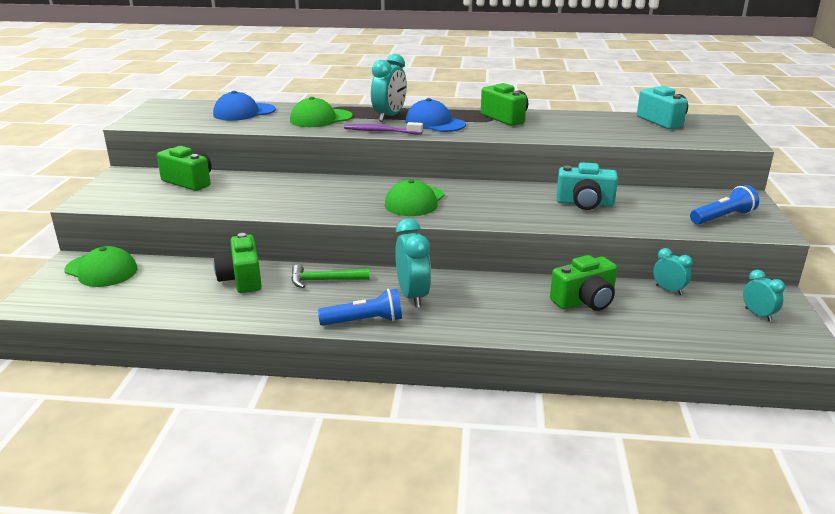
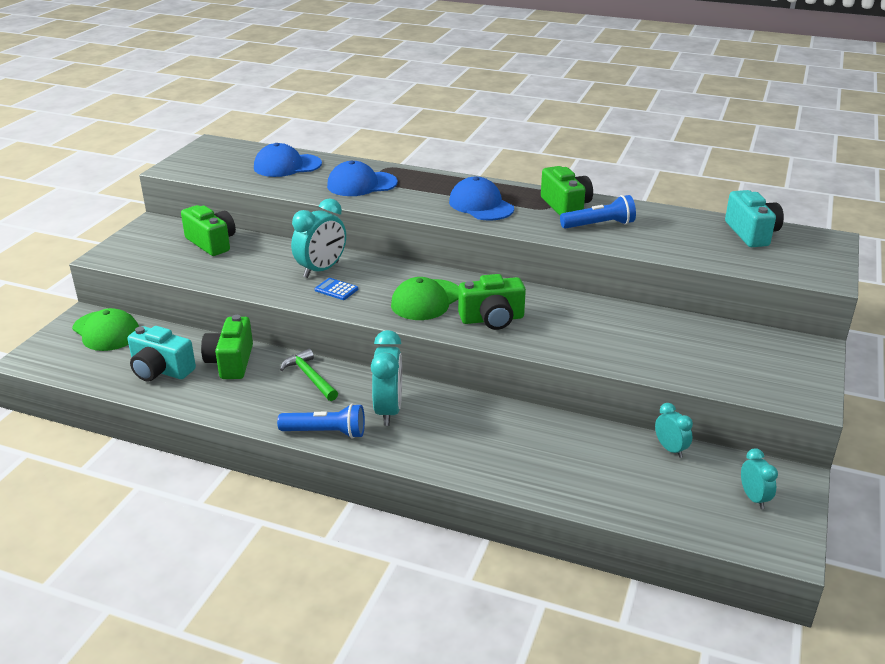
camera: 15 degrees right, 5 degrees up
(320, 119) = (361, 184): green cap -> blue cap
(324, 280) = (310, 377): green hammer -> green hammer turned 45 degrees clockwise
(328, 202) = (336, 289): none -> blue calculator
(381, 131) = (415, 211): purple toothbrush -> none
(389, 117) = (437, 189): turquoise clock -> turquoise clock (321, 270)
(584, 203) = (612, 329): turquoise camera -> turquoise camera (161, 370)
(584, 301) = (567, 447): green camera -> green camera (492, 319)
(722, 217) = (763, 372): blue flashlight -> blue flashlight (599, 225)

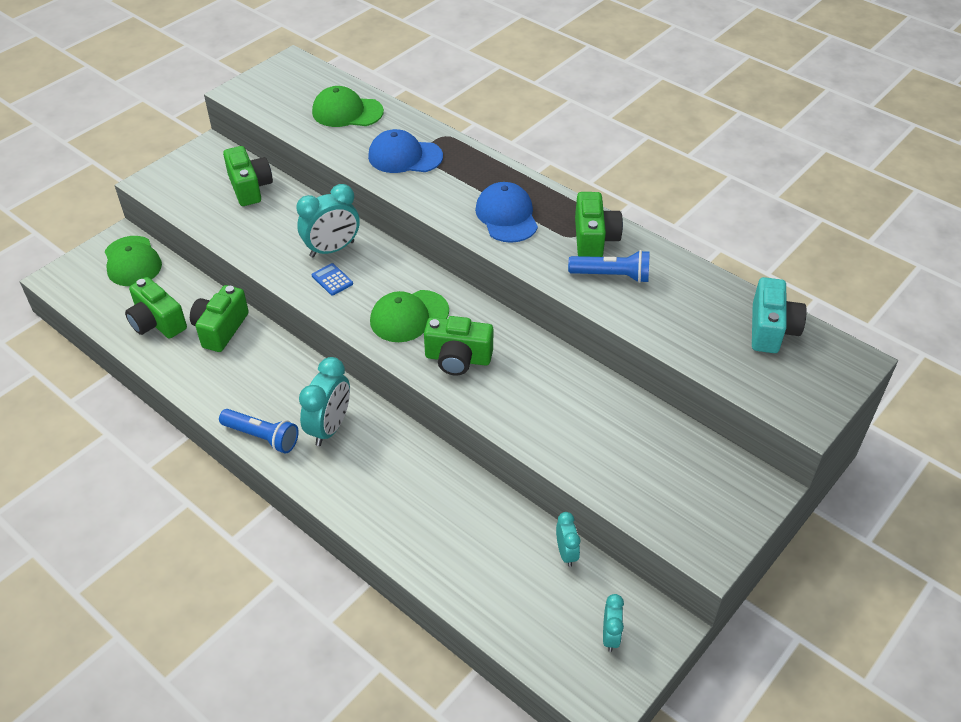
camera: 20 degrees right, 15 degrees up
(161, 370) = (157, 322): turquoise camera -> green camera
(287, 166) = (347, 112): blue cap -> green cap
(310, 377) = (280, 367): green hammer -> none

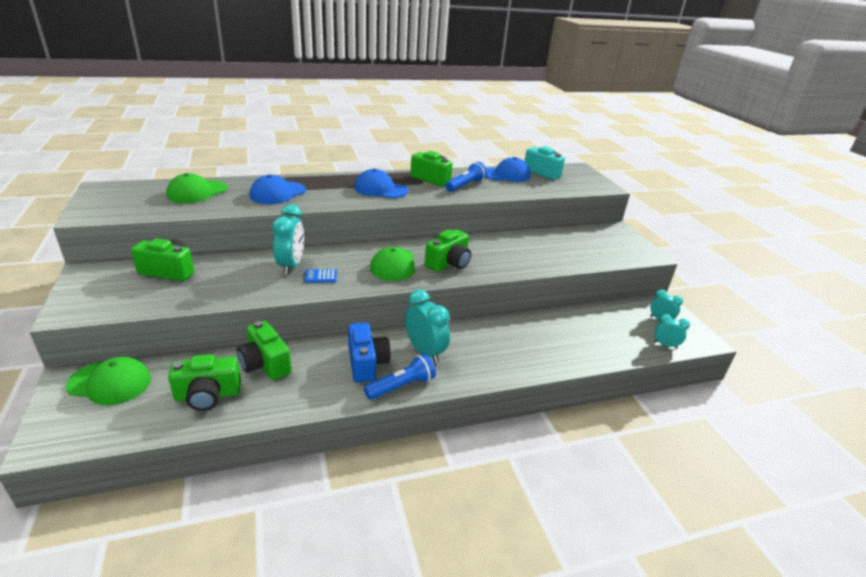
camera: 60 degrees left, 15 degrees down
(275, 394) = (366, 363): none -> blue camera
(566, 553) = (596, 309): turquoise clock -> turquoise clock (665, 345)
(707, 296) = (506, 175): none -> blue cap

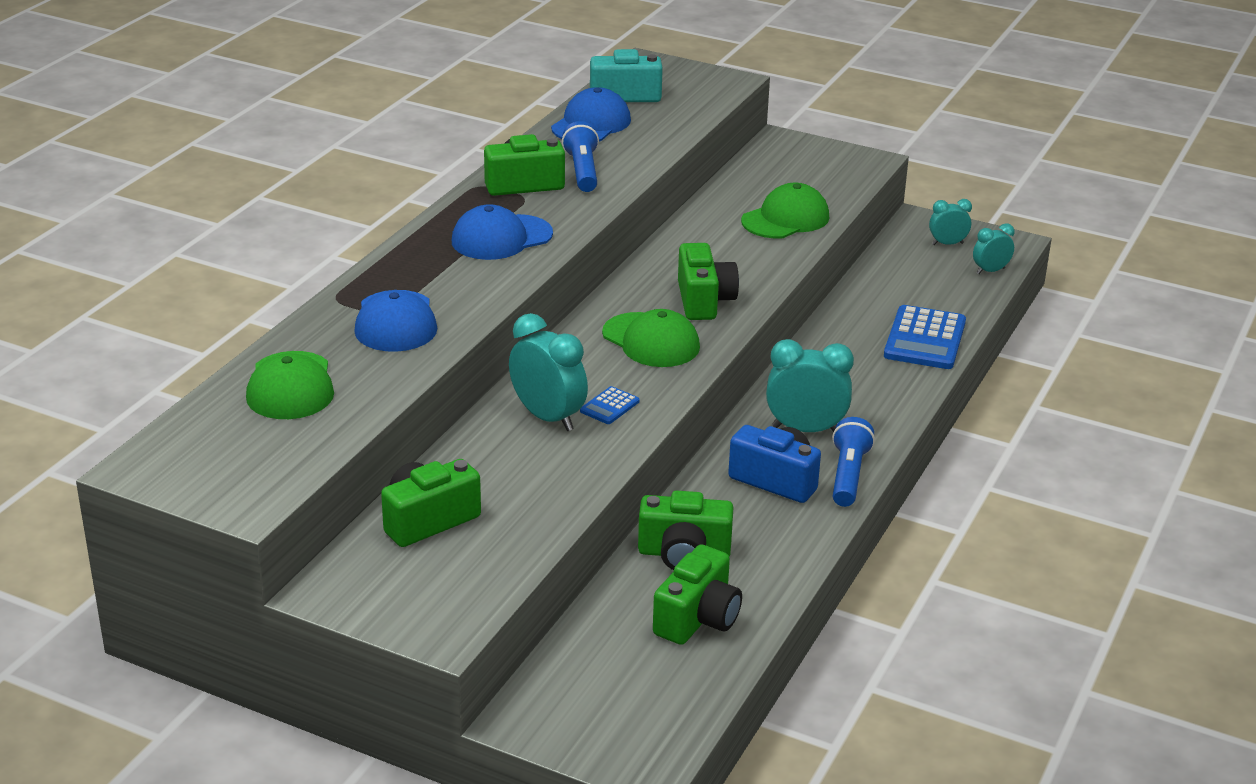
camera: 45 degrees left, 0 degrees up
(110, 382) = (574, 687): green cap -> green cap (785, 219)
(565, 352) = (925, 339): none -> blue calculator

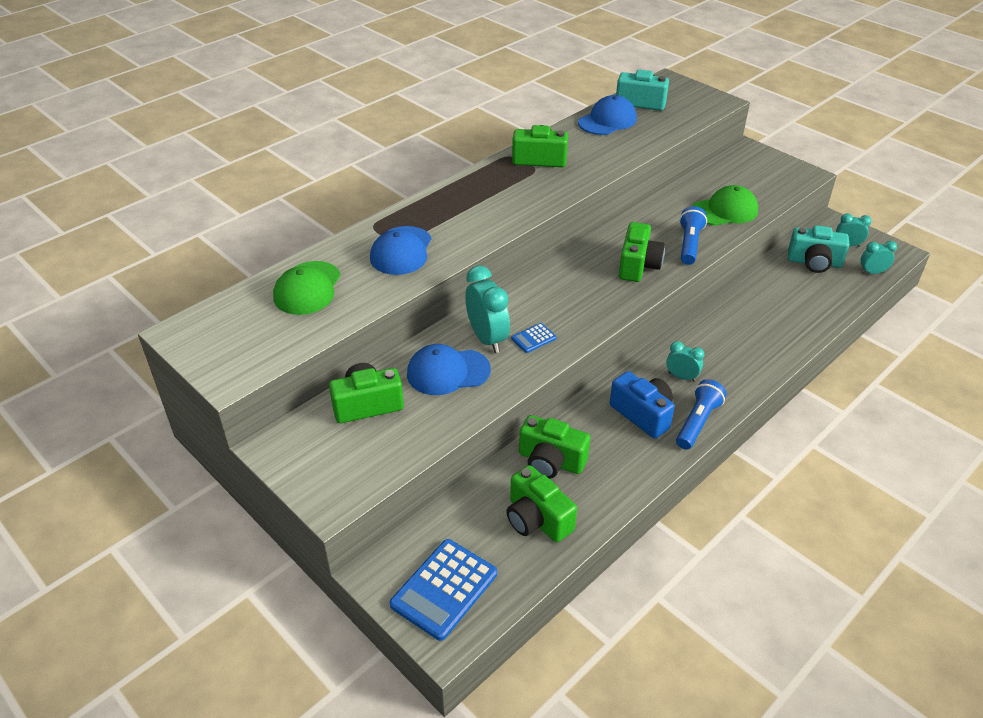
camera: 20 degrees right, 10 degrees up
(501, 238) = (504, 198): blue cap -> blue cap (448, 372)
(582, 171) = (584, 155): blue flashlight -> blue flashlight (689, 244)
(651, 341) = (586, 291): green cap -> none
(698, 618) = (537, 519): green camera -> green camera turned 90 degrees clockwise
(805, 430) = (681, 377): turquoise clock -> turquoise clock, size x0.57
(914, 271) = (814, 262): none -> turquoise camera
(925, 339) = (800, 319): blue calculator -> blue calculator (444, 589)

